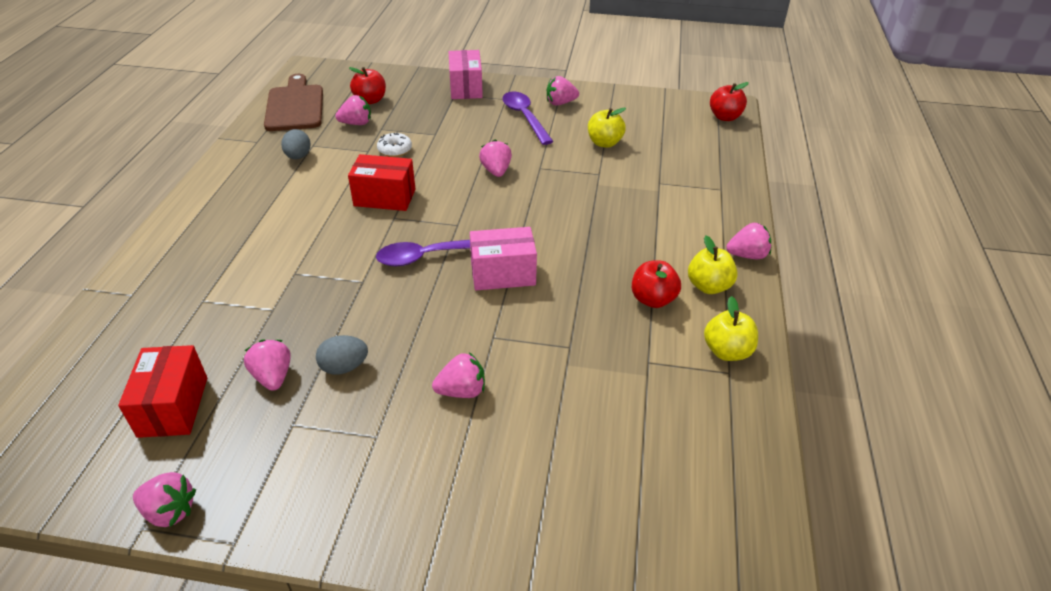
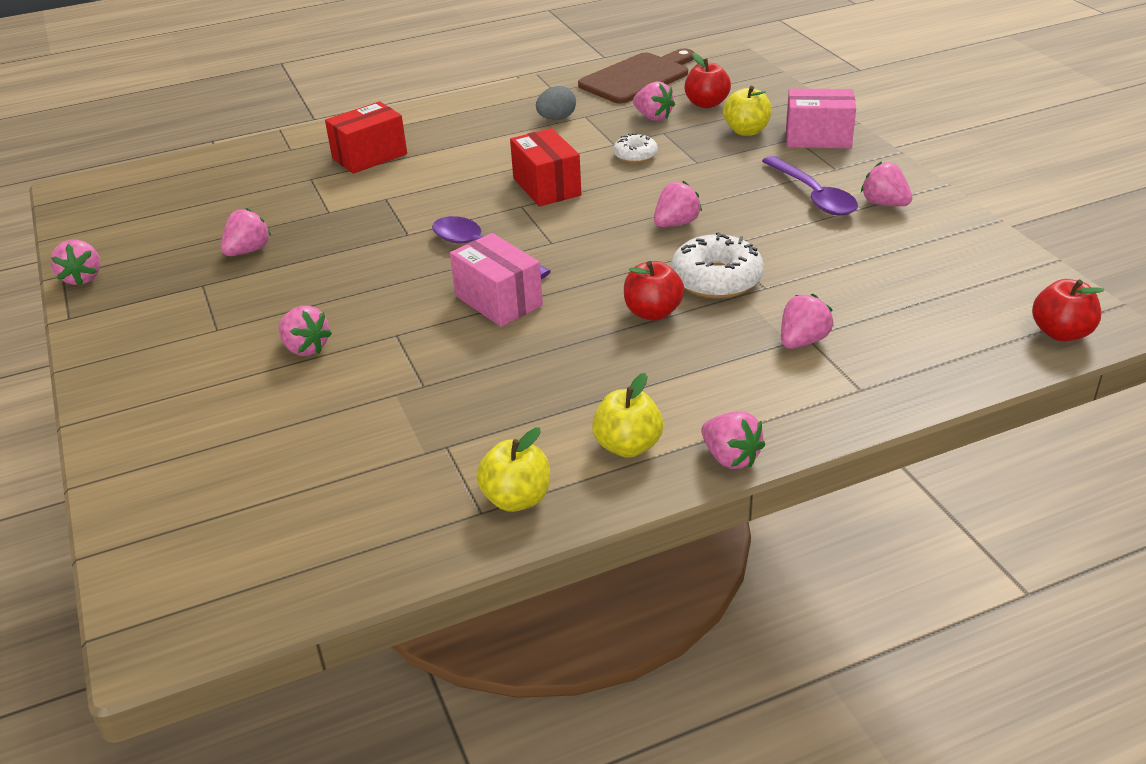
camera: 60 degrees right, 5 degrees down
(173, 406) = (183, 227): red box -> red box (369, 156)
(344, 367) = (286, 277): grey egg -> none
(466, 88) = (818, 138): pink box -> pink box turned 45 degrees clockwise
(525, 117) = (813, 195): purple spoon -> purple spoon turned 120 degrees clockwise
(573, 184) = (716, 279): none -> white donut
(604, 143) = (839, 266): yellow apple -> yellow apple (746, 131)
(653, 299) = (557, 412): red apple -> red apple (653, 312)
(663, 186) = (802, 341): none -> pink strawberry

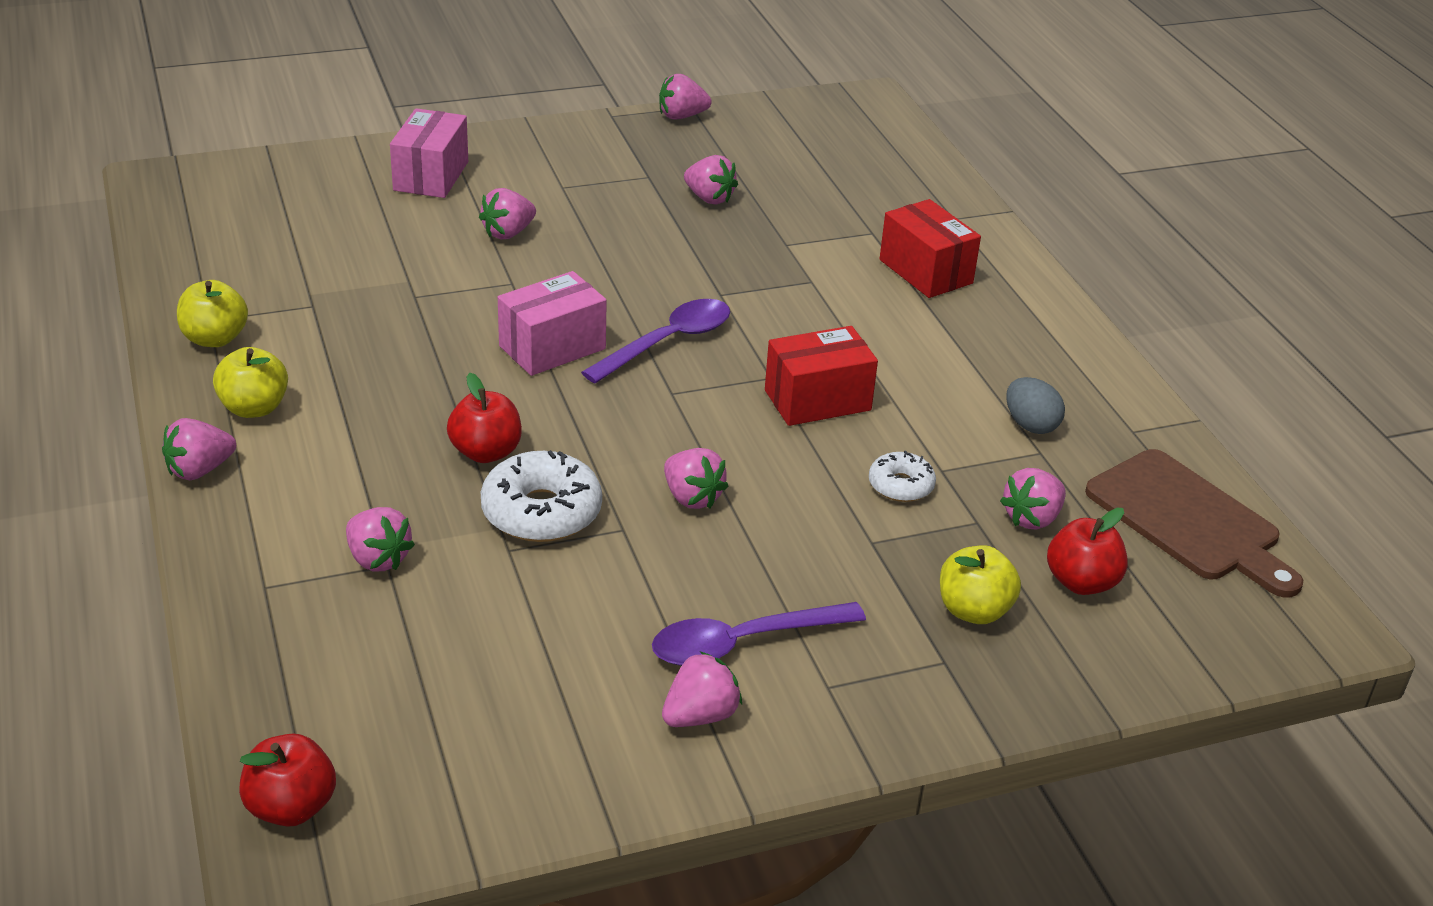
camera: 90 degrees right, 0 degrees up
(818, 138) = (940, 689): pink box -> pink box (431, 176)

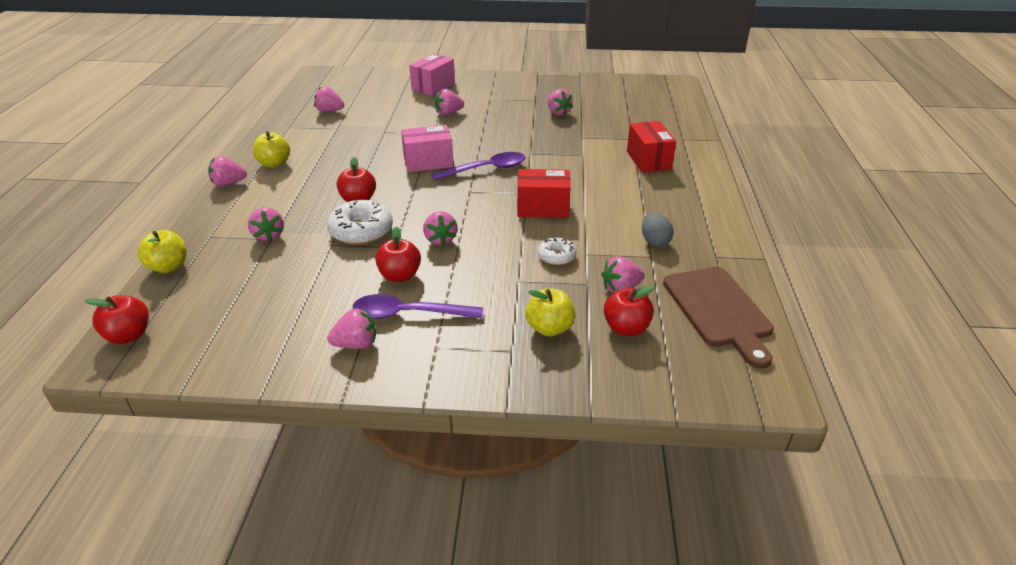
camera: 25 degrees right, 0 degrees up
(215, 338) = (283, 134): yellow apple -> yellow apple (168, 267)
(676, 580) = (400, 276): none -> red apple
(681, 116) = (572, 78): pink strawberry -> pink strawberry (329, 111)

